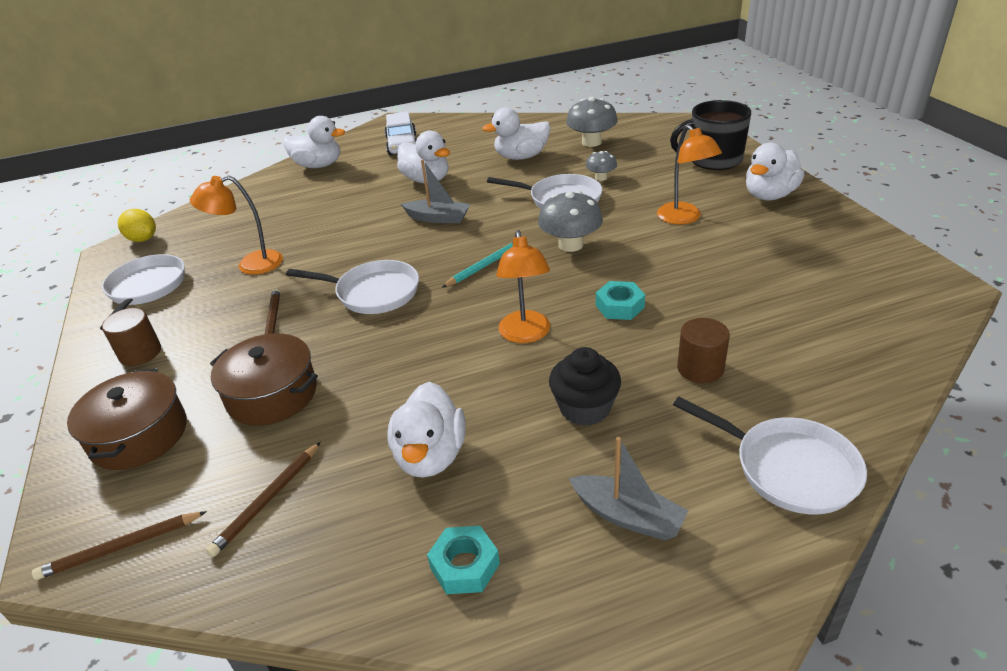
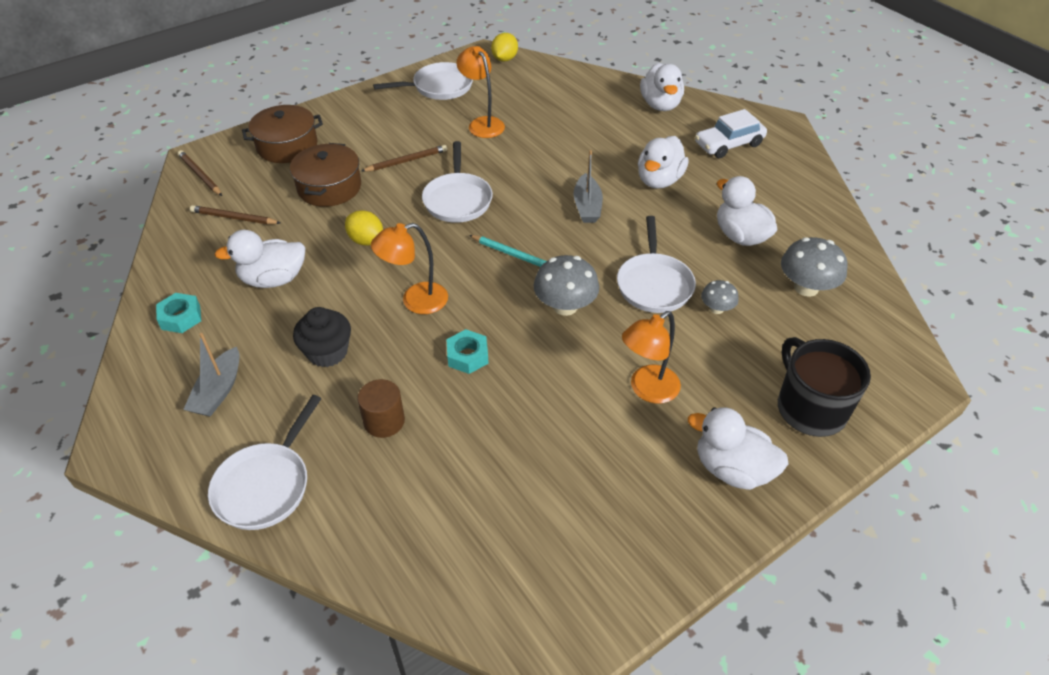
camera: 70 degrees right, 10 degrees up
(140, 353) = (366, 114): brown cylinder -> none
(402, 366) = (366, 240): none -> yellow lemon

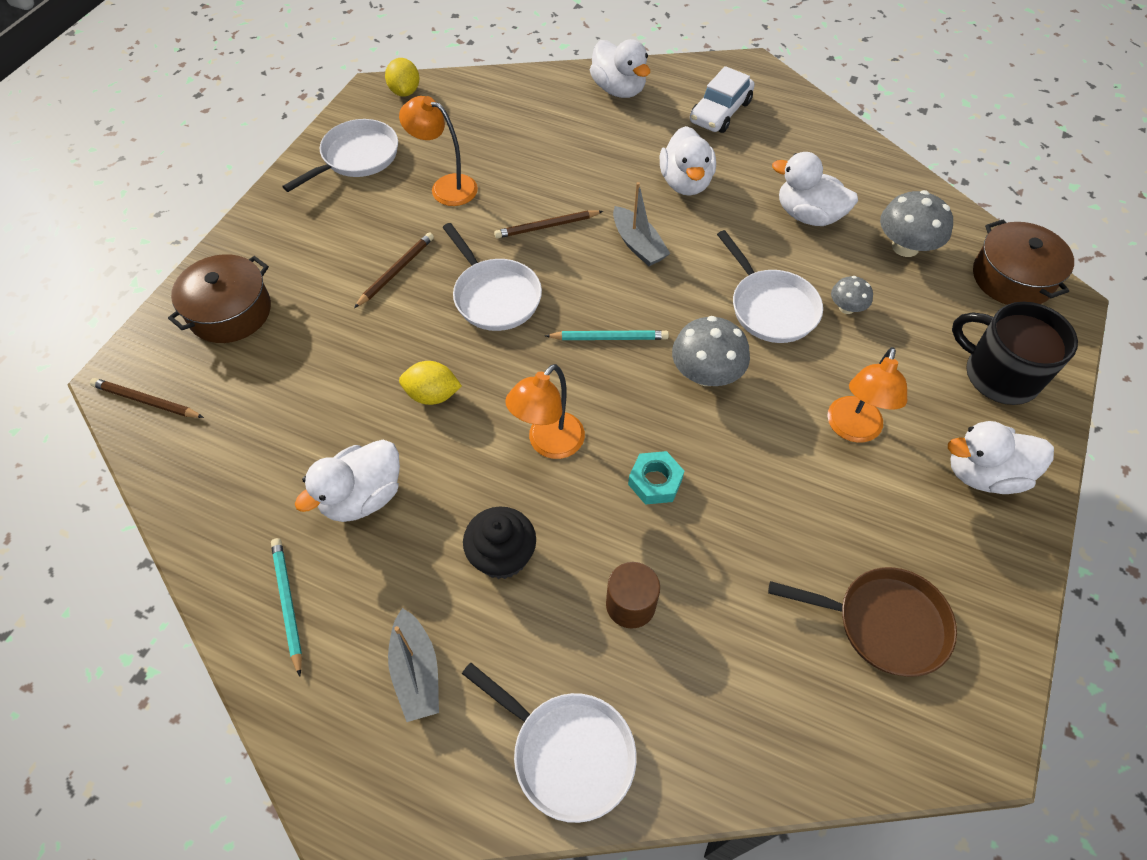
camera: 30 degrees left, 10 degrees up
(181, 317) = (288, 604): turquoise nut -> turquoise pencil
(234, 218) = (243, 439): brown pencil -> brown pencil (547, 226)
(266, 485) = (567, 752): white pan -> white pan turned 45 degrees counterclockwise
(329, 187) = (331, 345): brown pot -> brown pot (1012, 278)
(556, 526) = (883, 623): none -> brown pan

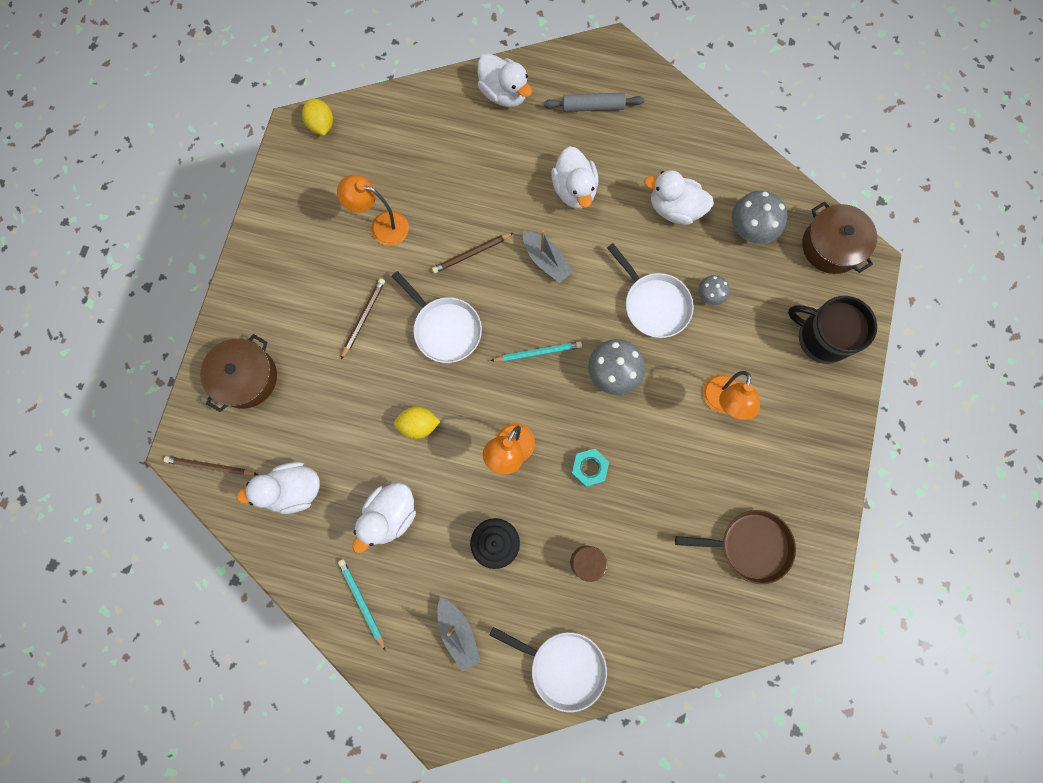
camera: 10 degrees left, 20 degrees up
(356, 157) = (300, 206): white pan -> none
(720, 112) = (593, 107): white car -> grey rolling pin
(983, 474) = (811, 422): white duck -> white duck (294, 490)

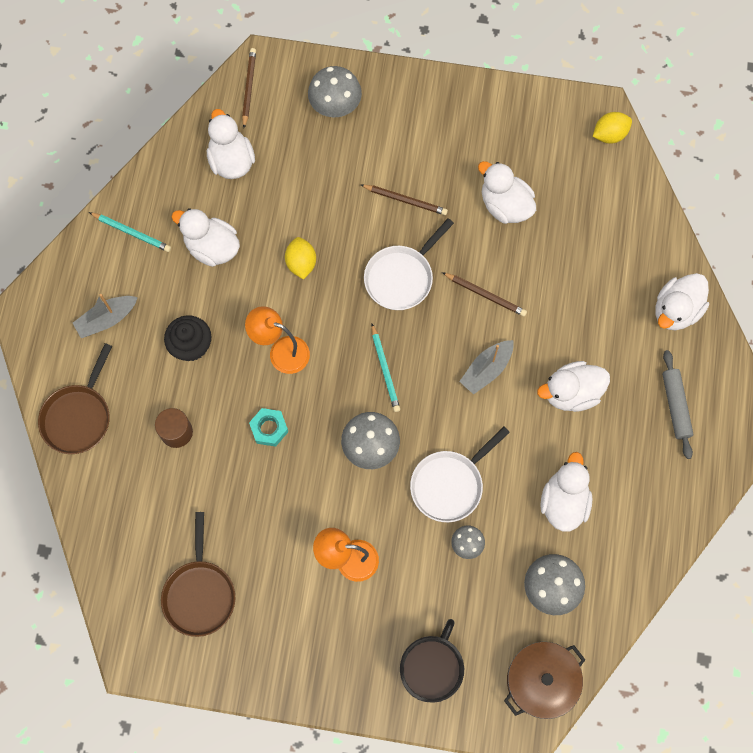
camera: 85 degrees right, 5 degrees down
(246, 378) = (335, 105): brown pot -> grey mushroom
(362, 602) = (131, 233): turquoise pencil -> turquoise pencil turned 60 degrees clockwise
(382, 226) = (505, 205): orange lamp -> white duck
(471, 254) = (485, 295): brown pencil -> brown pencil turned 150 degrees clockwise
(562, 666) = (79, 416): white pan -> brown pan

